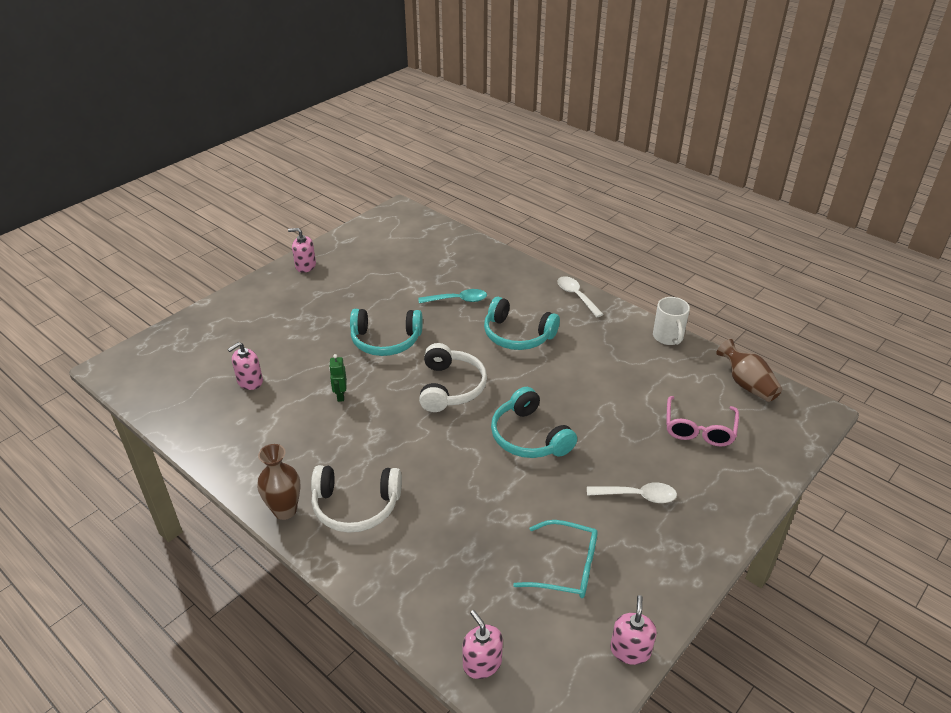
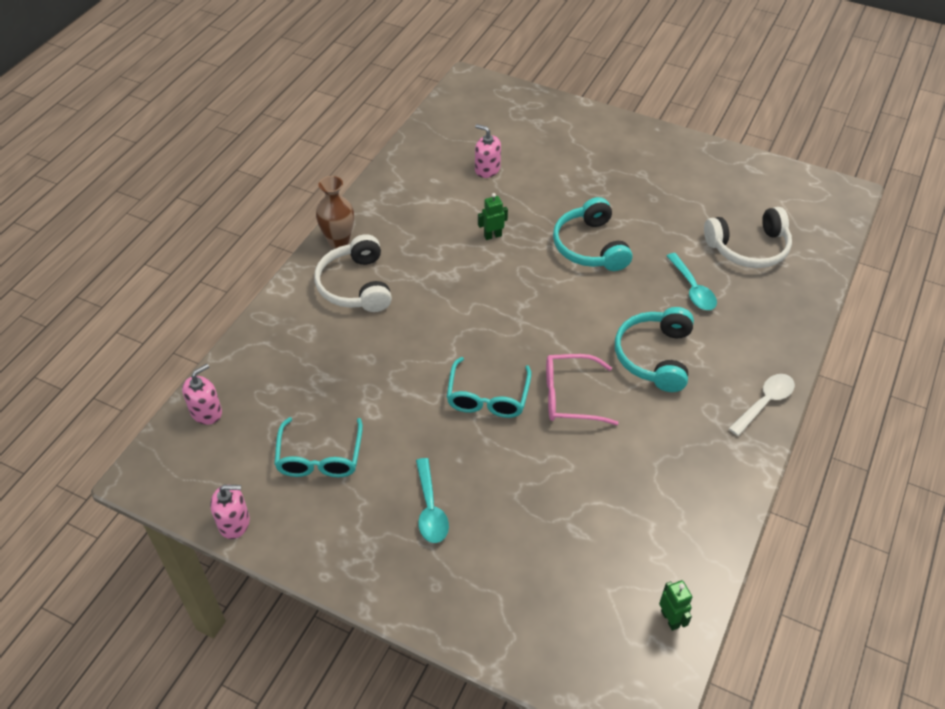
camera: 75 degrees right, 10 degrees up
(305, 266) = (684, 151): pink soap dispenser -> none
(451, 387) = (539, 316): white headphones -> white headphones (749, 248)
(529, 437) = (488, 397): turquoise headphones -> turquoise glasses
(637, 496) = (430, 509): white spoon -> turquoise spoon
(668, 337) = (728, 516): white mug -> none
(699, 429) = (559, 564): pink glasses -> pink glasses (570, 396)
(747, 384) = (670, 619): brown vase -> green robot

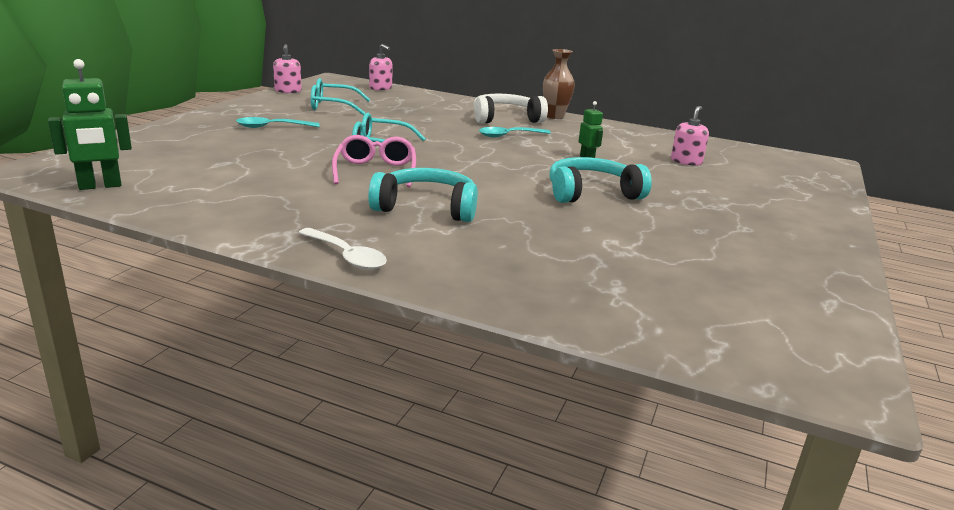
camera: 85 degrees right, 25 degrees down
(670, 619) = (100, 186): green robot -> green robot, size x1.71
(692, 289) = (540, 236): turquoise spoon -> turquoise spoon (509, 136)
(749, 248) = (636, 279): white headphones -> none

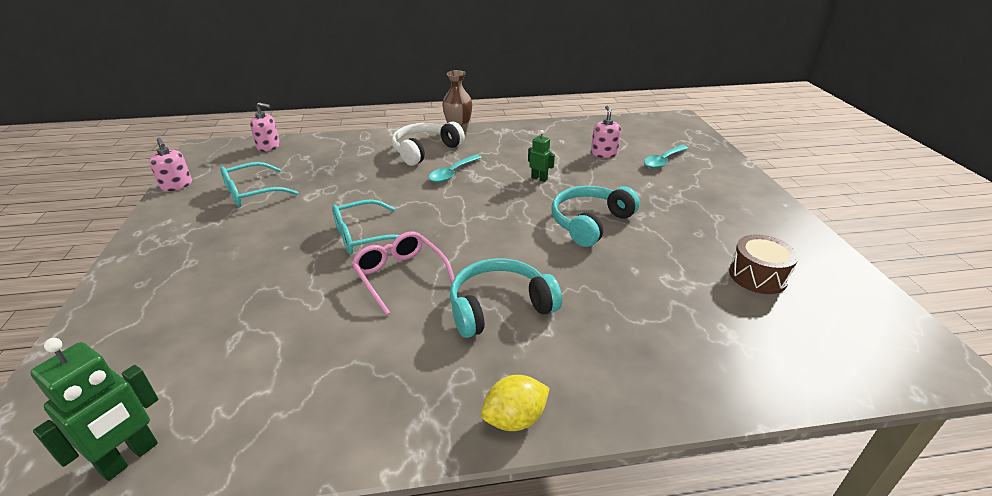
camera: 30 degrees left, 10 degrees up
(272, 127) = (224, 252): turquoise spoon -> turquoise spoon (663, 161)
(347, 256) = (515, 419): white spoon -> yellow lemon
(717, 271) = (758, 276): none -> brown drum

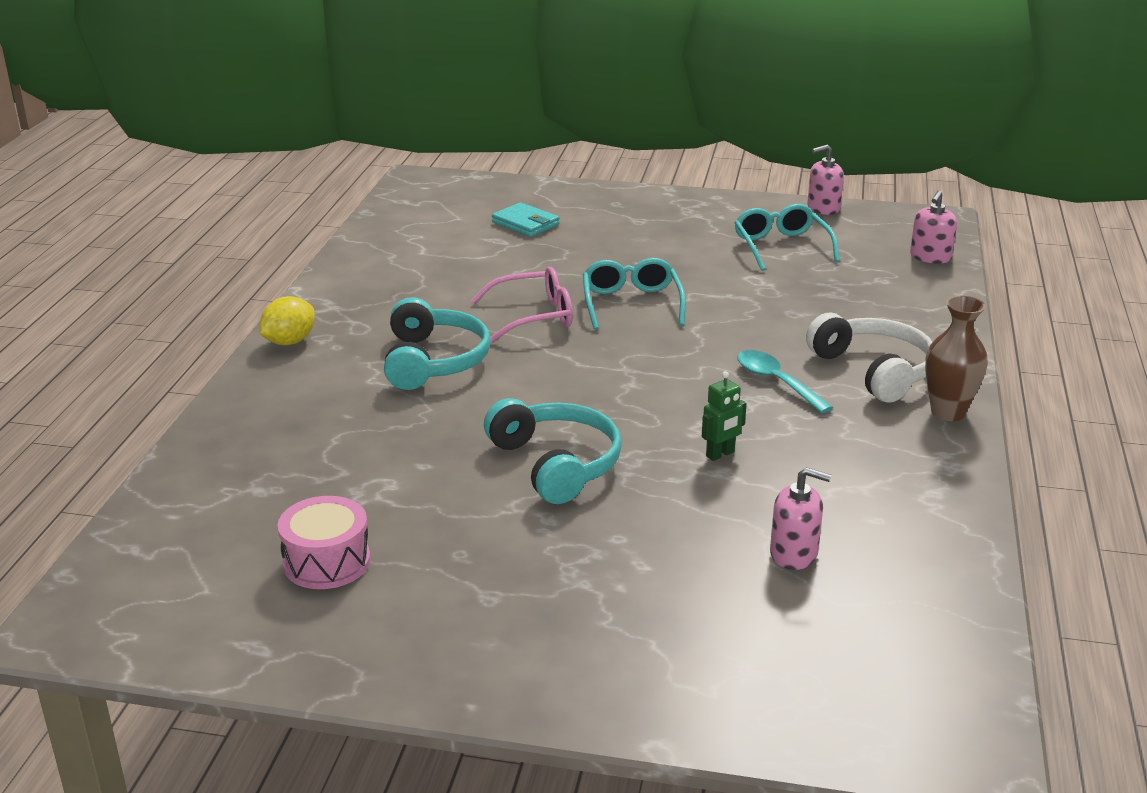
camera: 110 degrees right, 5 degrees down
(129, 458) = (400, 212): green robot -> none
(188, 331) = (525, 223): none -> turquoise wallet
(515, 419) = (289, 342): yellow lemon -> yellow lemon turned 45 degrees clockwise
(663, 161) = (727, 620): turquoise spoon -> none
(758, 276) = (326, 562): brown drum -> pink drum

